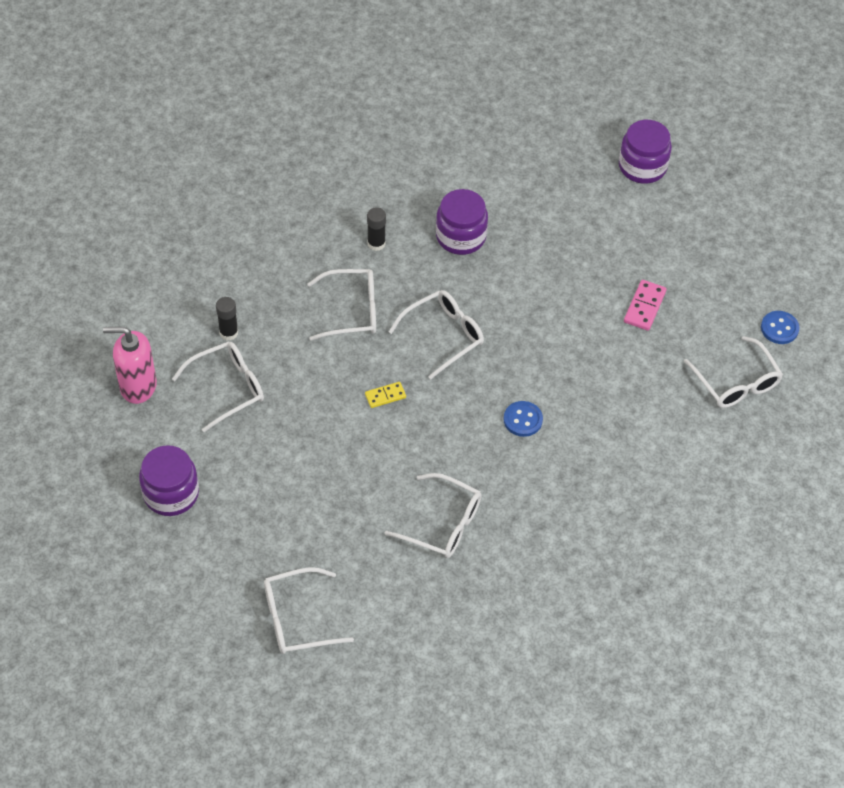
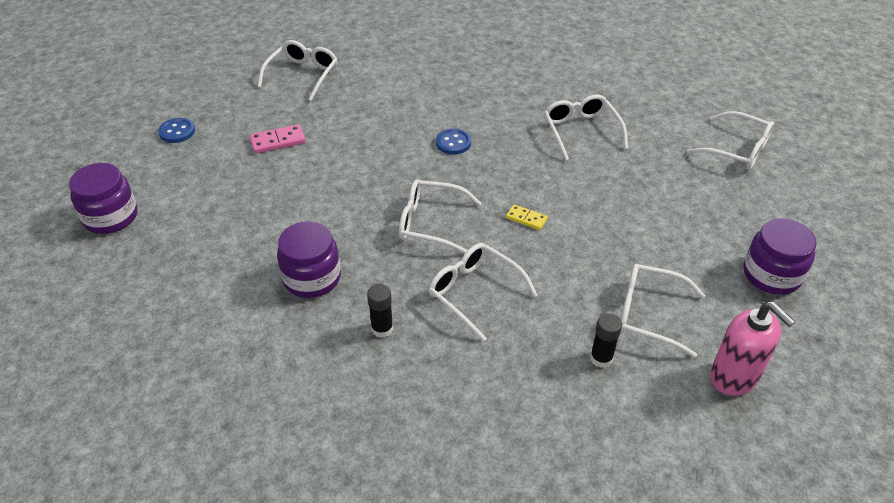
camera: 130 degrees left, 10 degrees down
(779, 328) = (231, 78): blue button -> blue button (177, 132)

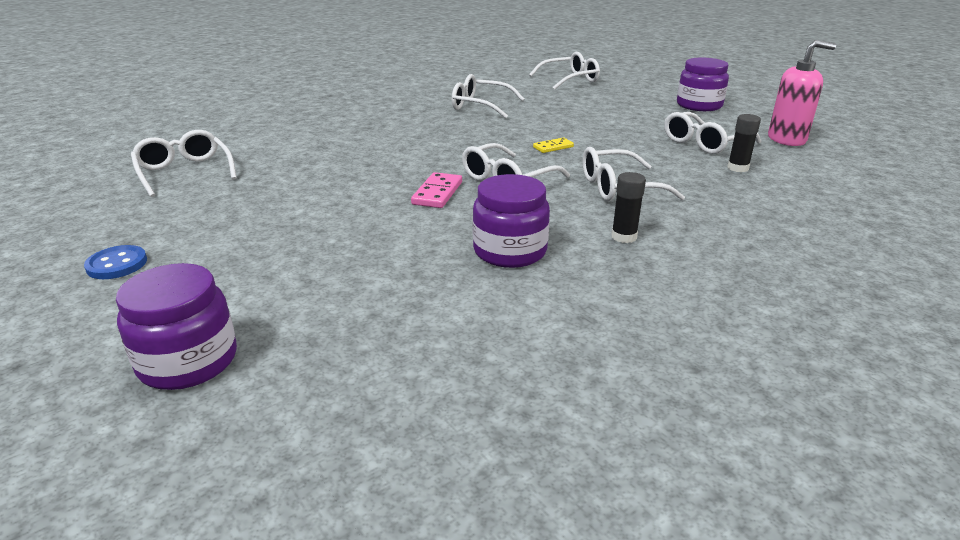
camera: 55 degrees left, 15 degrees down
(278, 141) = (263, 211): pink domino -> pink domino (437, 193)
(453, 143) = (417, 144): blue button -> none

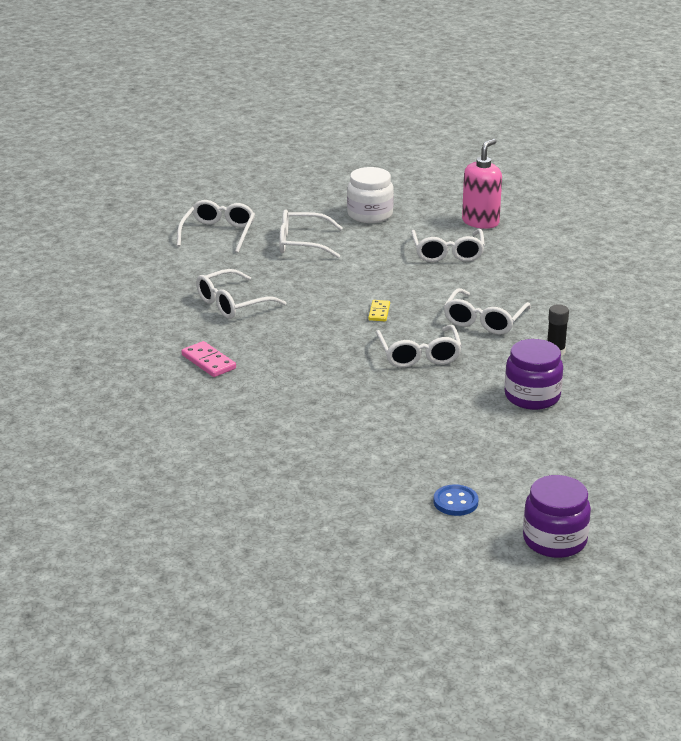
camera: 55 degrees left, 0 degrees up
(117, 264) = (388, 551): blue button -> blue button (455, 502)
(184, 172) = (219, 493): white glasses -> white glasses (302, 243)
(437, 193) = (411, 391): pink domino -> pink domino (208, 362)
(699, 105) = (370, 214): purple jar -> white jar
(738, 168) = (504, 265): black glue stick -> none

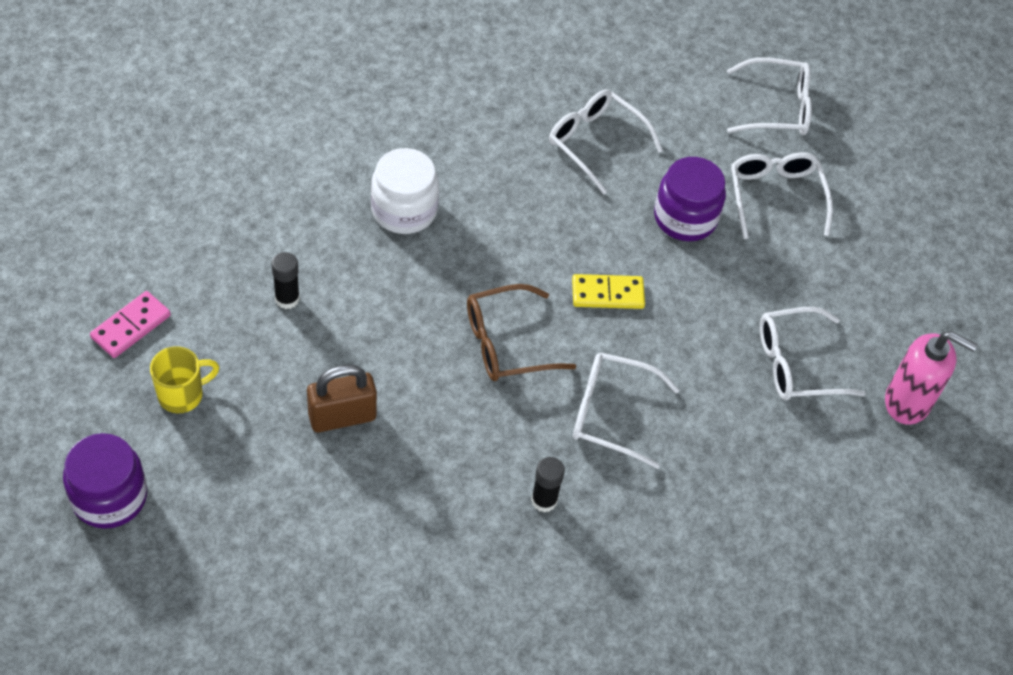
camera: 75 degrees right, 25 degrees up
(208, 362) = (454, 137): pink domino -> pink domino (131, 327)
(363, 448) = (287, 299): none -> black glue stick
(370, 214) = (886, 265): white jar -> white jar (404, 210)
(379, 312) = (607, 294): yellow domino -> yellow domino, size x1.50
(419, 355) = (507, 343): white glasses -> brown glasses
(455, 502) = (182, 395): blue button -> yellow mug
(481, 428) = (342, 417): none -> brown padlock
(532, 396) = (423, 472): purple jar -> purple jar (685, 217)

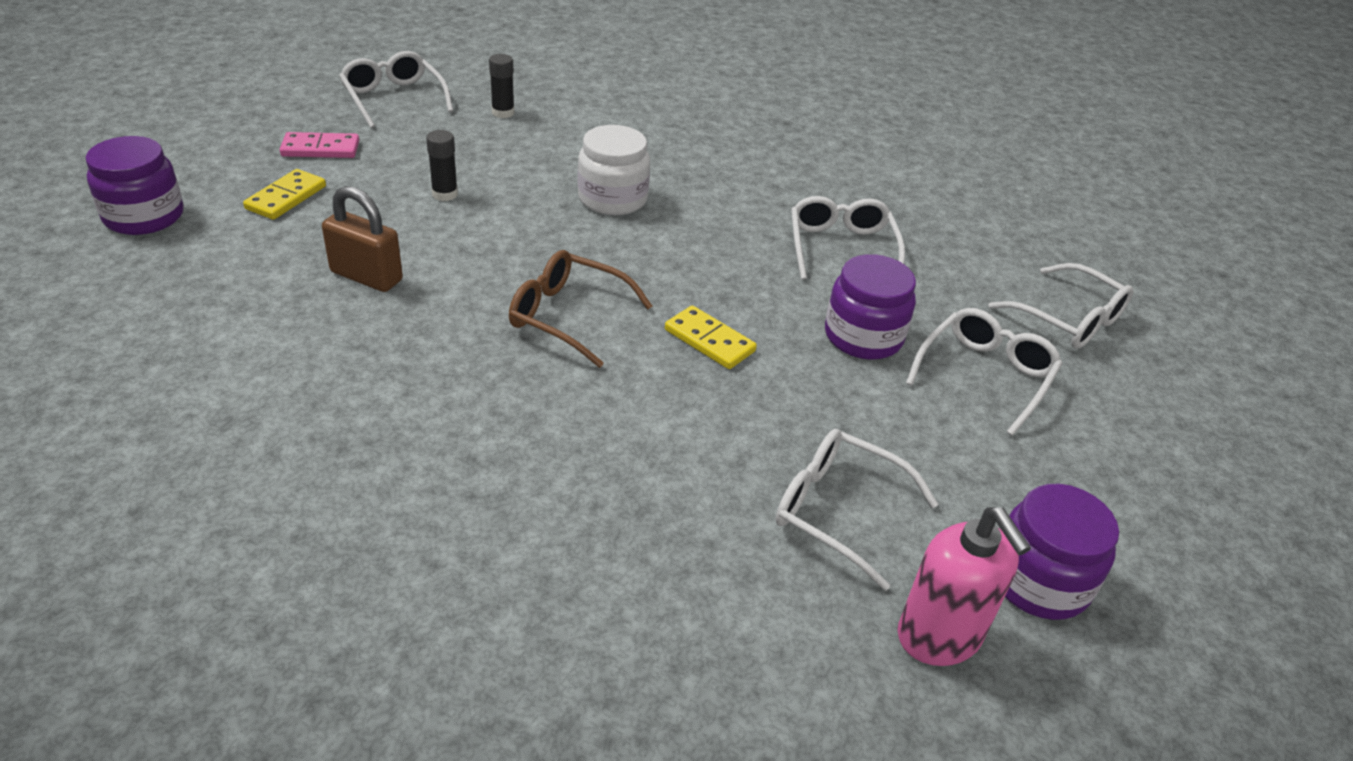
camera: 45 degrees right, 15 degrees down
(182, 395) = (286, 198): yellow mug -> yellow domino
(544, 500) = (427, 436): black glue stick -> black glue stick (503, 113)
(611, 413) = (586, 420): white glasses -> white glasses (394, 98)
(919, 329) = (1038, 581): none -> purple jar

